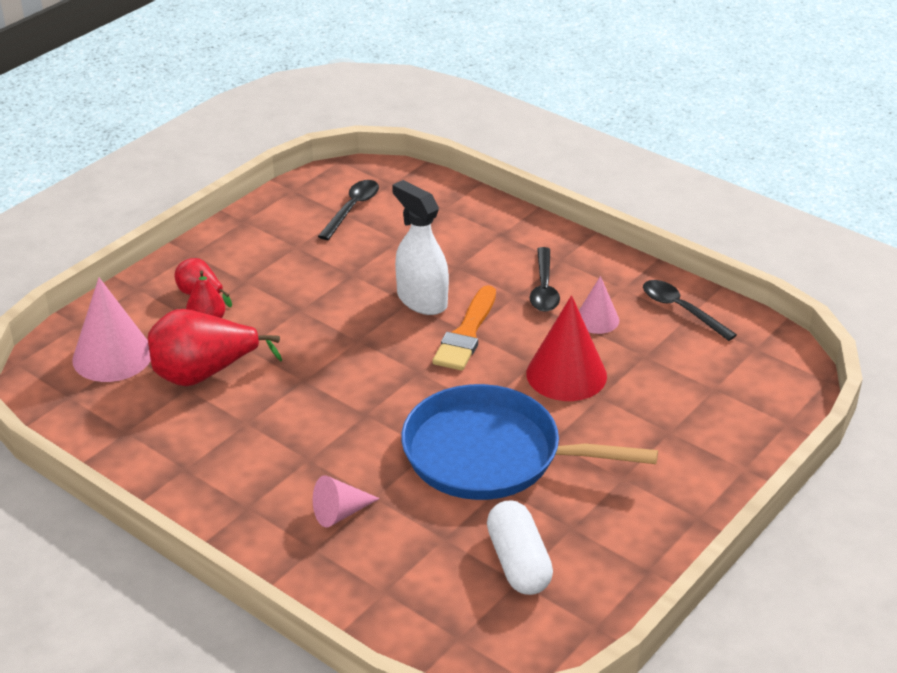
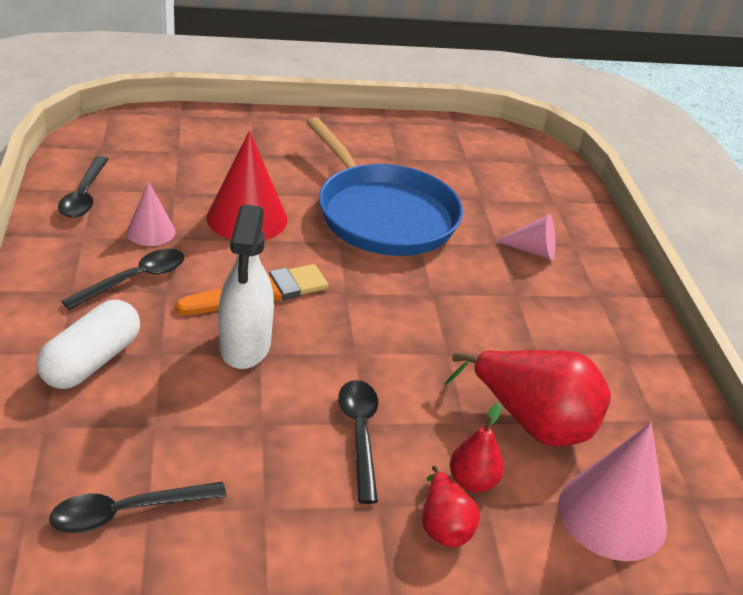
camera: 140 degrees left, 0 degrees up
(294, 303) = (360, 434): none -> black spoon
(518, 562) = (454, 165): white capsule -> white capsule (91, 361)

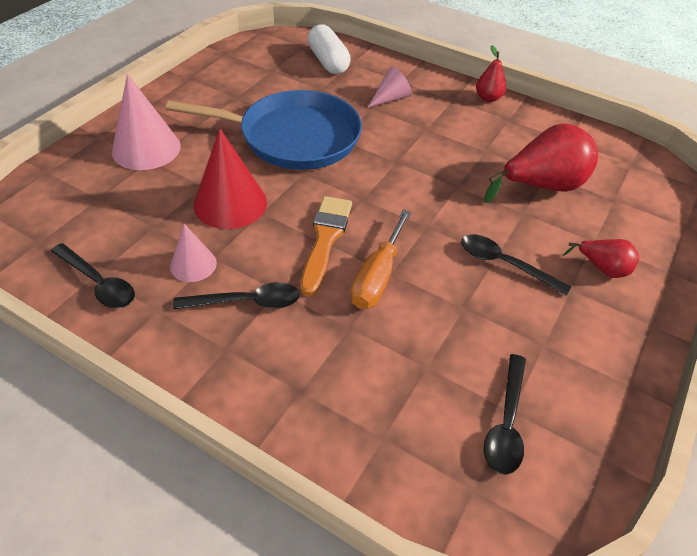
camera: 50 degrees left, 10 degrees up
(91, 361) = (326, 373): white capsule -> white capsule (328, 62)
(135, 279) = (247, 302): black spoon -> black spoon turned 90 degrees clockwise
(245, 346) = (377, 276): white spray bottle -> orange screwdriver
(472, 481) = (574, 237): red pear -> red pear (488, 98)
(612, 515) = (629, 198): pink cone -> pink cone (146, 148)

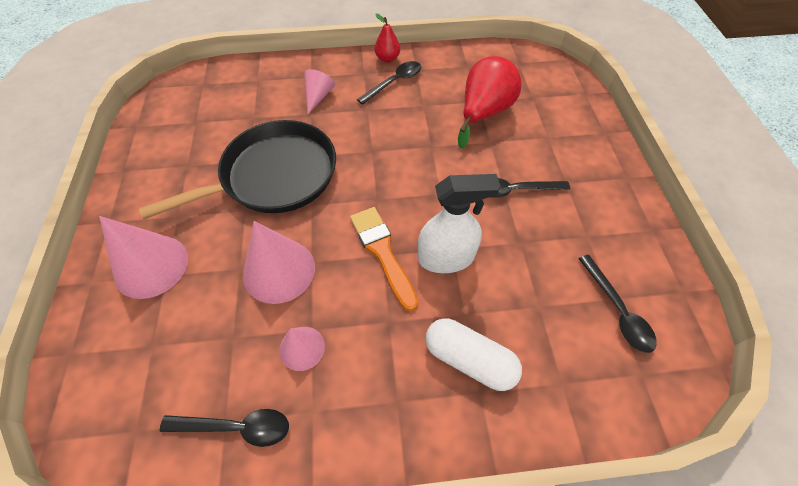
camera: 35 degrees left, 10 degrees up
(230, 203) = (279, 270): red cone -> pink cone
(247, 302) = (376, 349): black spoon -> black spoon (394, 82)
(293, 137) = (274, 176): blue pan -> black pan
(328, 62) = (237, 88): white capsule -> white capsule (469, 359)
(377, 276) = (446, 258): orange screwdriver -> white spray bottle
(602, 268) = (570, 155): red pear -> none

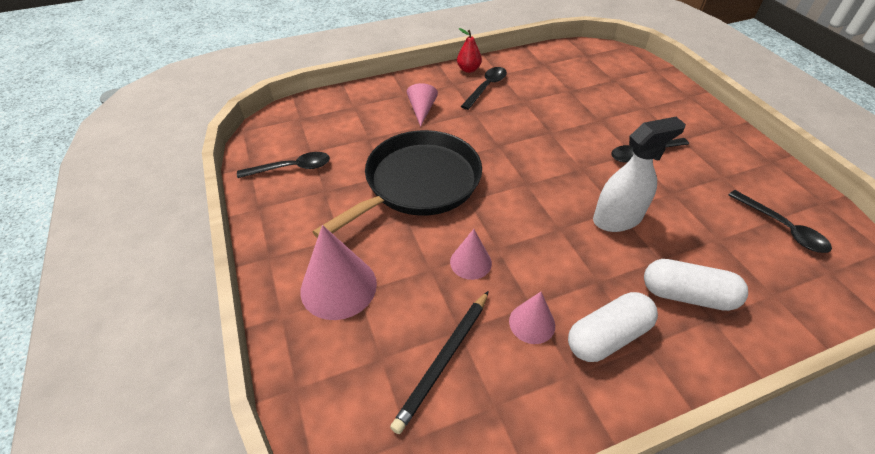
camera: 15 degrees left, 10 degrees down
(204, 363) = (444, 360): none -> black pencil
(236, 427) = (510, 408): black spoon -> black spoon (292, 168)
(279, 270) = (470, 262): pink cone -> pink cone, size x0.57
(365, 381) = (607, 336): none -> white capsule
(382, 252) = (558, 226): orange brush -> none
(483, 113) = (580, 98): red pear -> none

